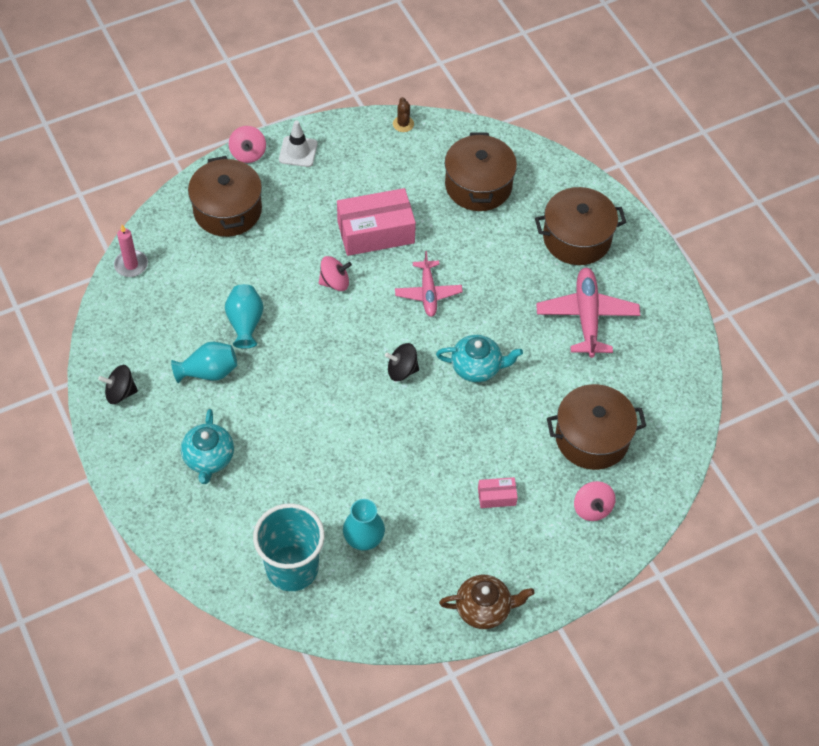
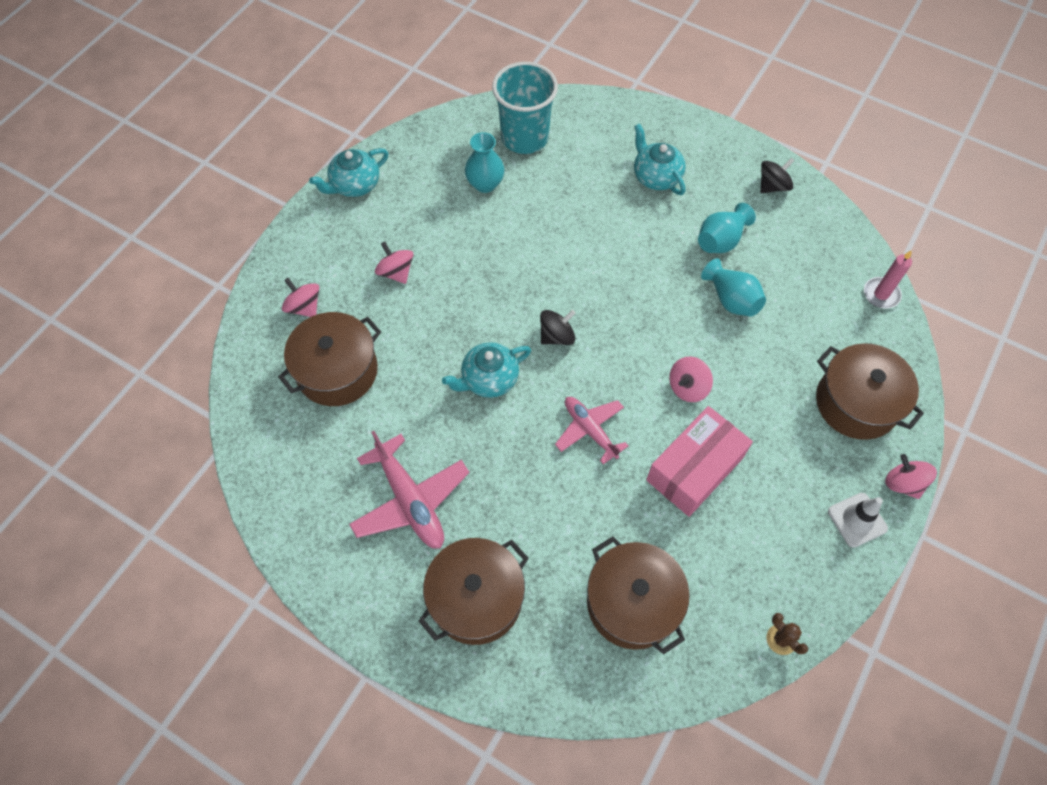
camera: 150 degrees right, 5 degrees up
(484, 608) = (354, 185): brown teapot -> turquoise teapot
(496, 496) = (396, 272): pink box -> pink spinning top

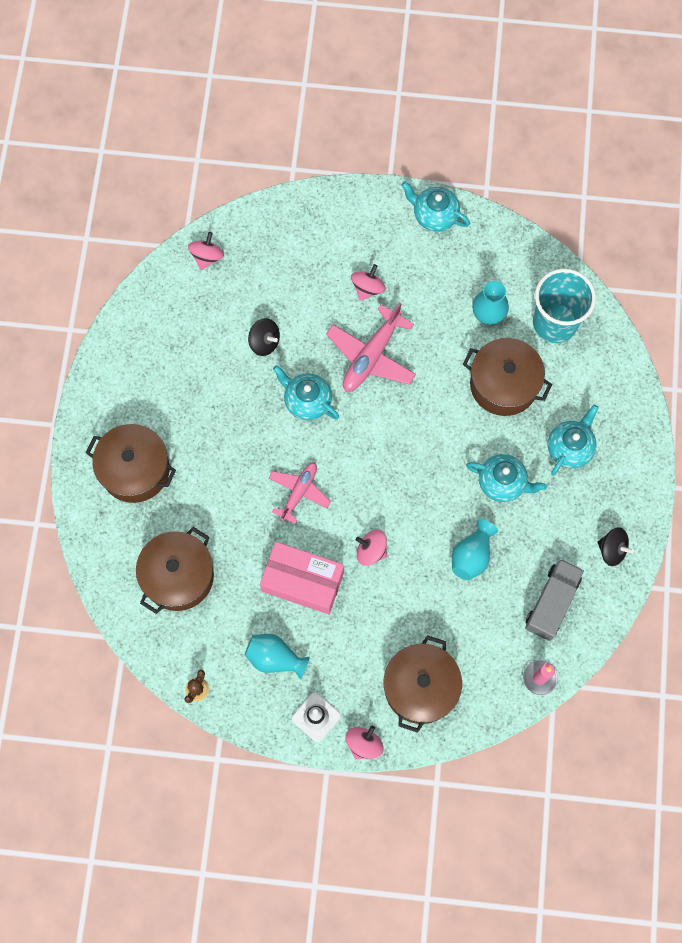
camera: 65 degrees right, 10 degrees up
(304, 307) = (304, 239): pink spinning top -> pink spinning top (207, 257)
(337, 371) = (262, 291): brown pot -> brown pot (503, 384)
(410, 500) = (185, 392): pink plane -> pink plane (371, 356)
(557, 336) = (369, 434): black spinning top -> black spinning top (264, 342)
(666, 243) = (503, 483): none -> turquoise teapot
(721, 240) = (528, 526): turquoise vase -> turquoise vase (275, 658)
(807, 253) = (551, 603): none -> grey truck

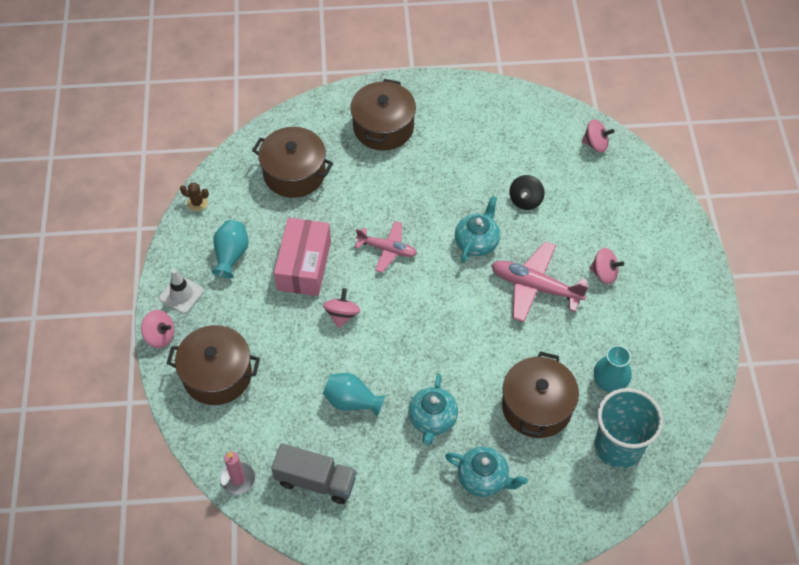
camera: 80 degrees right, 15 degrees down
(434, 215) = (701, 319): turquoise teapot -> none
(612, 550) = (381, 533): black spinning top -> none

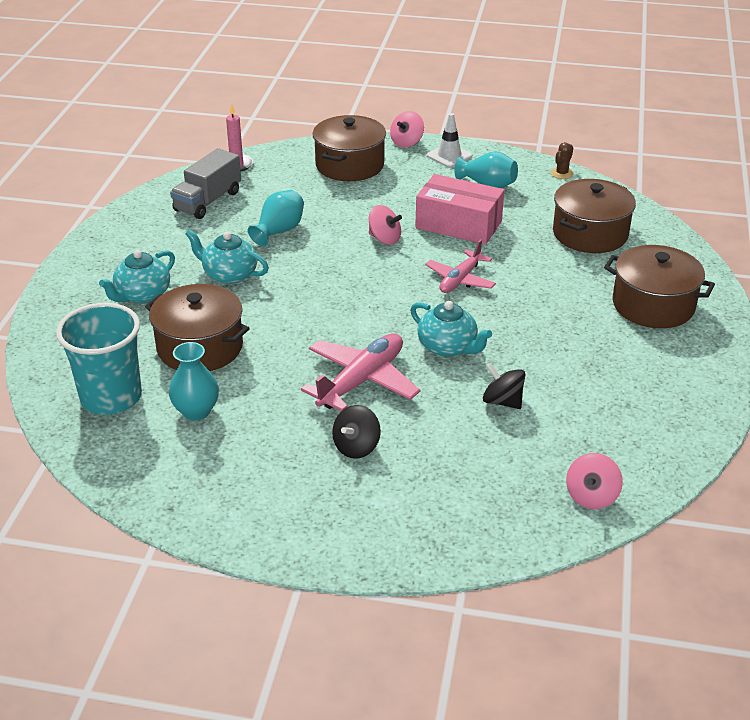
camera: 105 degrees right, 20 degrees down
(604, 273) = (356, 447): pink spinning top -> black spinning top

